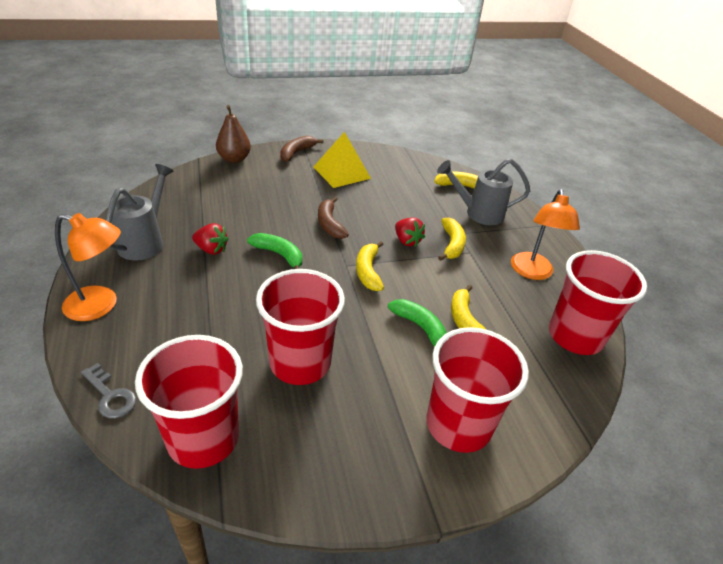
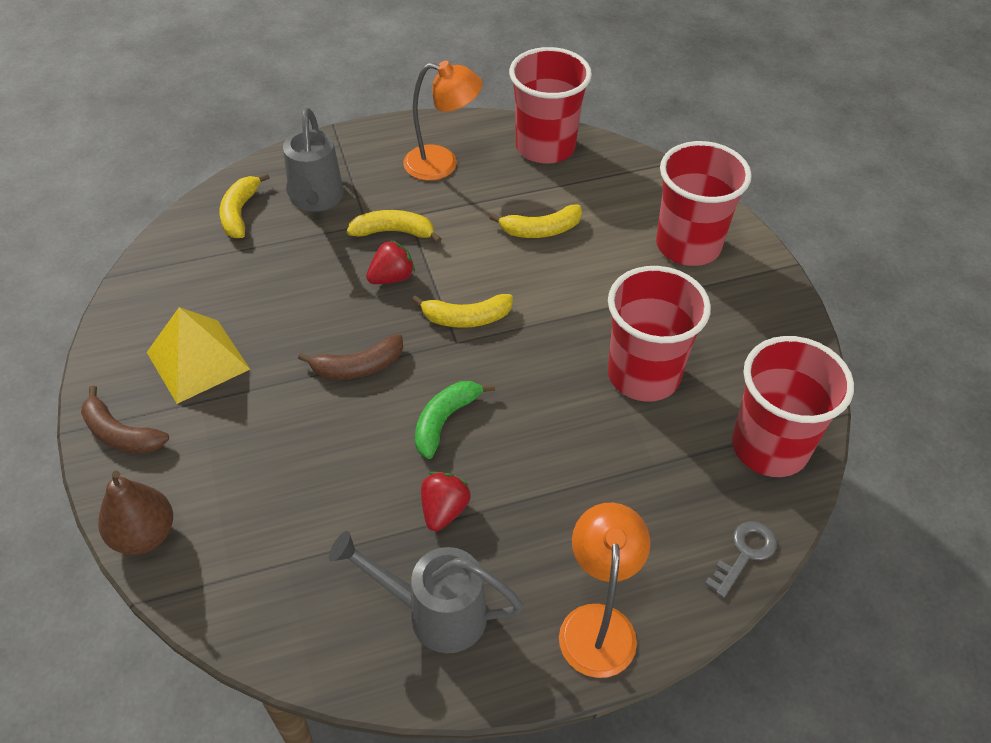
camera: 90 degrees left, 10 degrees up
(420, 328) = (561, 269): green banana -> none

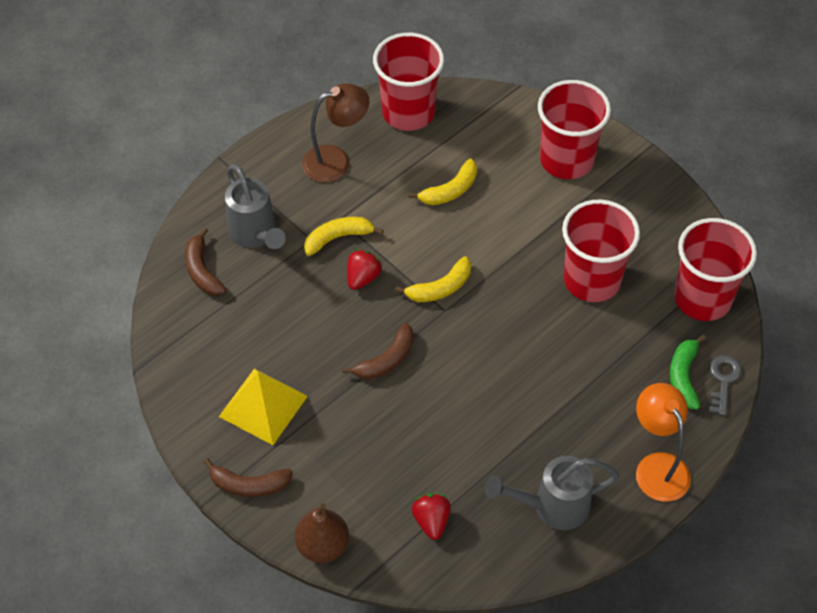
camera: 25 degrees left, 5 degrees up
(240, 213) = (202, 270): yellow banana -> brown banana
(442, 164) = (336, 161): orange lamp -> brown lamp
(444, 510) = (515, 437): red strawberry -> red strawberry (431, 521)
(445, 421) = (475, 374): green banana -> green banana (683, 377)

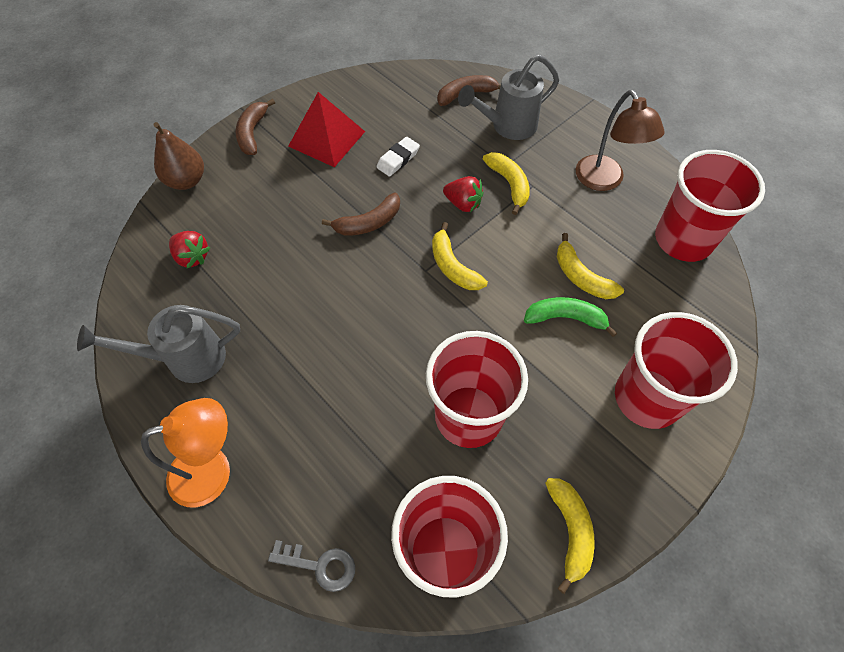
camera: 90 degrees right, 5 degrees up
(263, 406) = (327, 139): yellow pyramid -> red pyramid
(299, 335) = (398, 159): none -> white eraser
(386, 360) = (368, 223): brown banana -> brown banana turned 75 degrees counterclockwise
(431, 521) = (192, 257): red strawberry -> red strawberry turned 45 degrees clockwise
(552, 507) = (185, 359): grey watering can -> grey watering can turned 90 degrees counterclockwise
(677, 220) = (570, 531): none -> yellow banana
(683, 377) = (329, 514): green banana -> green banana (565, 318)

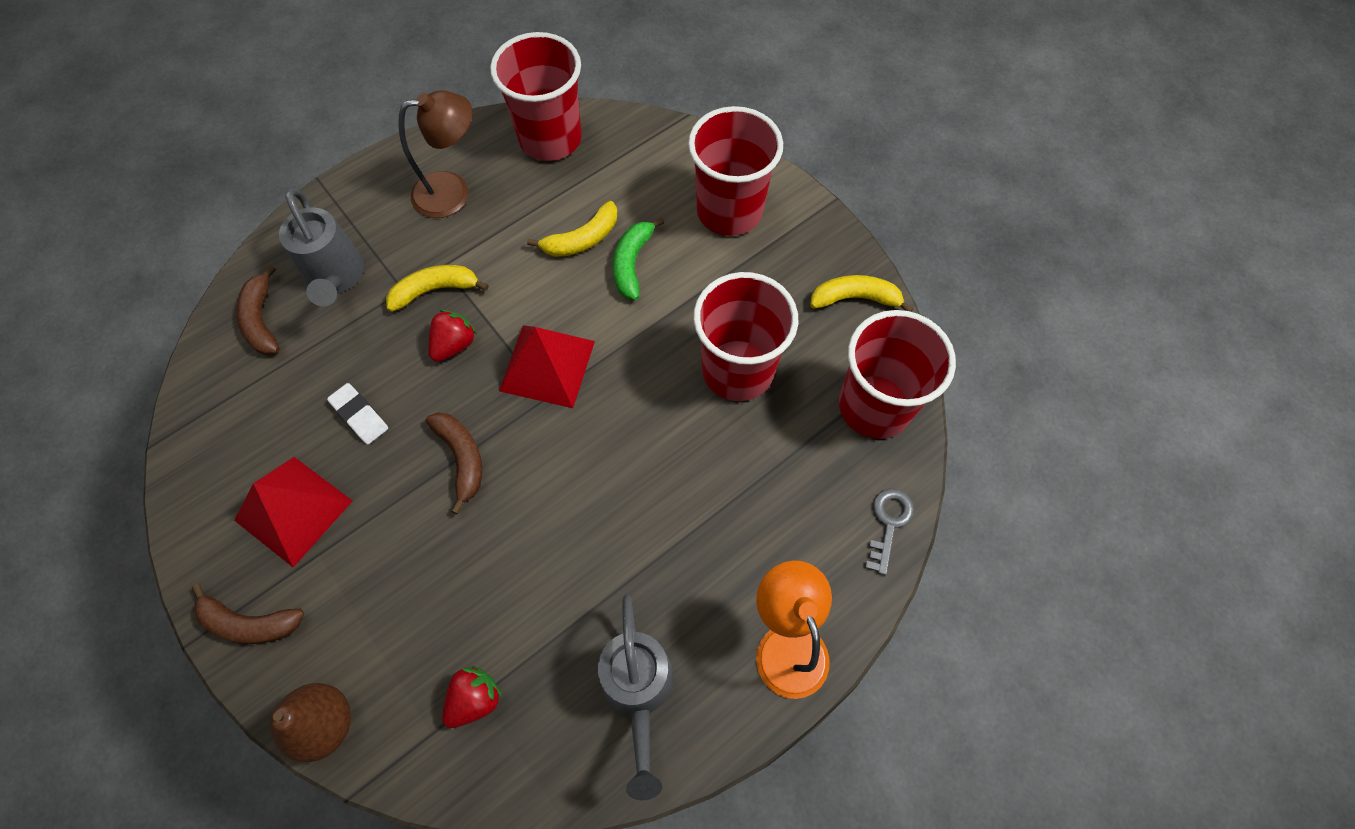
camera: 85 degrees left, 5 degrees up
(453, 266) = (547, 366): yellow banana -> red pyramid

